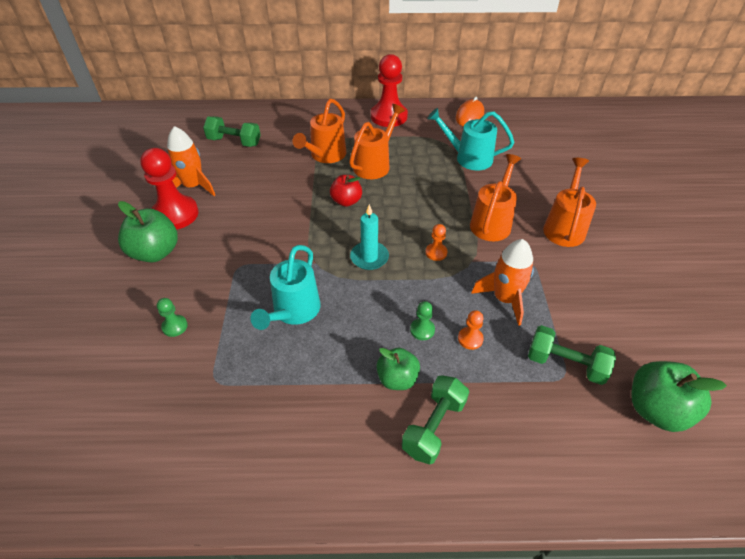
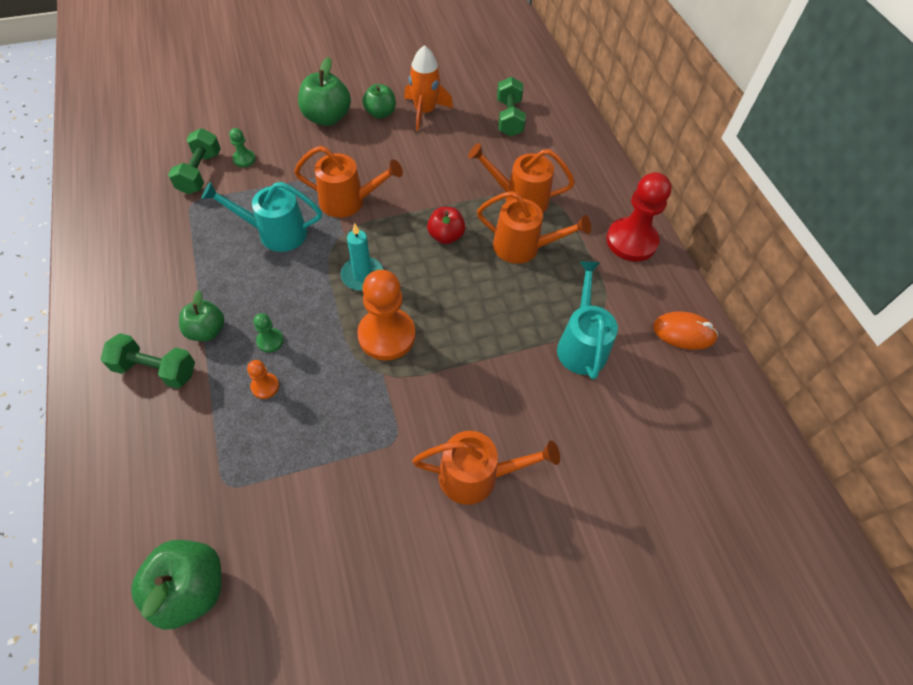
camera: 70 degrees right, 10 degrees up
(175, 214) = (380, 113): red pawn -> green apple
(436, 252) = (386, 335): orange pawn -> orange pawn, size x2.21
(492, 222) = (459, 387): orange watering can -> orange watering can (349, 201)
(504, 299) = (329, 414): orange rocket -> none
(565, 364) = (243, 485): green dumbbell -> green dumbbell (200, 173)

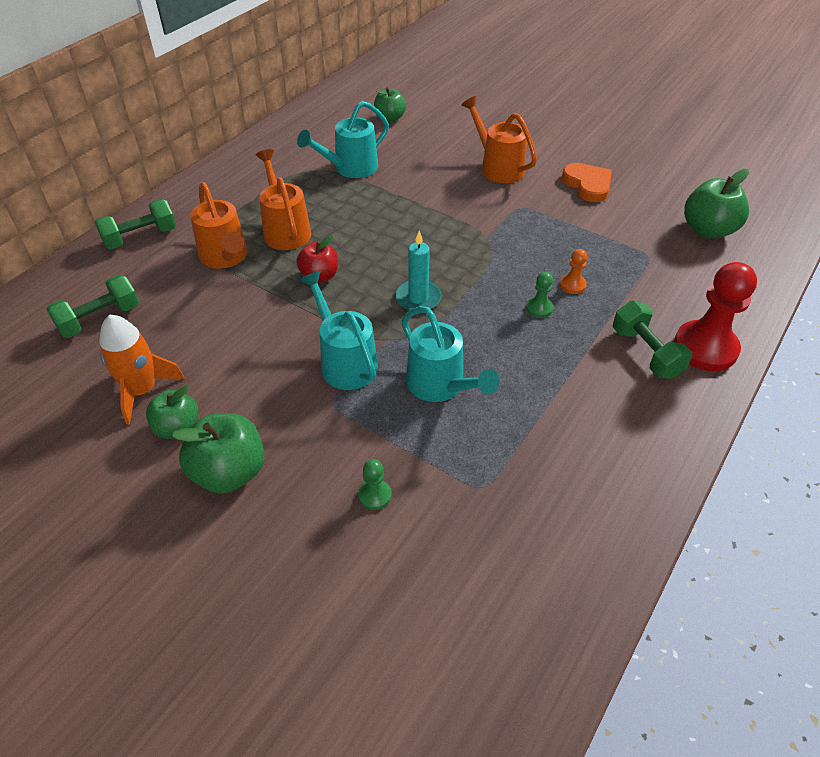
camera: 125 degrees left, 10 degrees down
(200, 173) = (437, 519): green dumbbell -> green dumbbell (140, 237)
(207, 331) = (581, 350): green apple -> green apple (389, 118)
(349, 201) = (344, 361): orange watering can -> turquoise watering can
(369, 540) = (588, 185): none -> orange heart
(386, 335) = (455, 253): orange pawn -> none
(631, 241) = (219, 183): red pawn -> red pawn (705, 348)
(684, 332) = (290, 135): orange mouse -> none

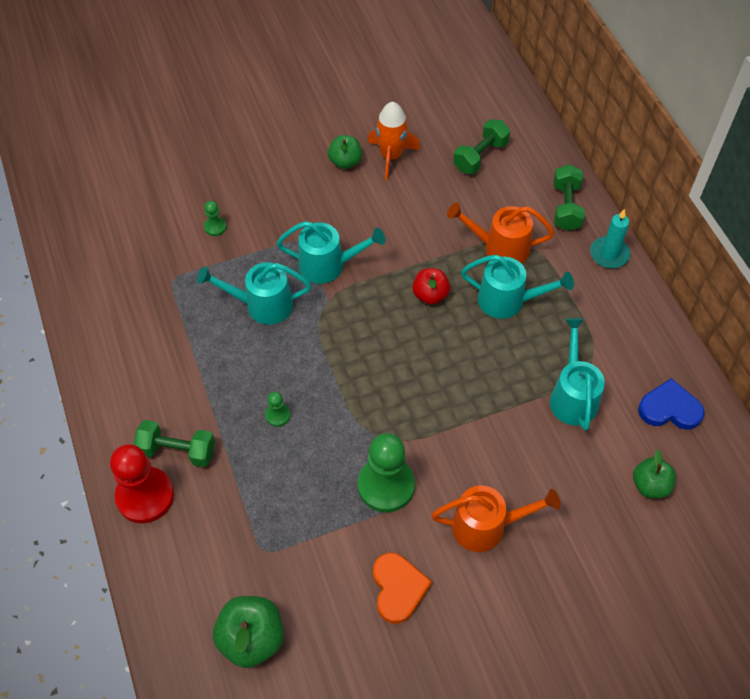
camera: 125 degrees right, 10 degrees up
(99, 319) = (480, 156): green dumbbell -> green dumbbell turned 45 degrees clockwise
(229, 472) = (291, 172): green apple -> none
(285, 229) = (508, 301): orange watering can -> turquoise watering can
(319, 128) = (669, 408): none -> blue heart
(418, 298) = (354, 343): turquoise candle -> turquoise candle (609, 254)
(525, 221) = (386, 485): none -> green pawn
(572, 285) = (281, 459): orange pawn -> none
(588, 185) = (398, 588): orange heart -> orange heart turned 105 degrees counterclockwise

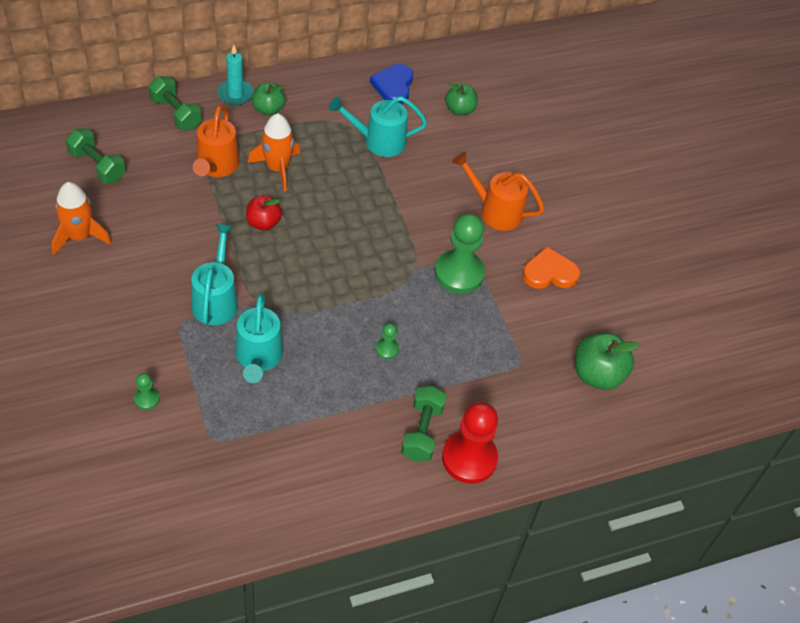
camera: 95 degrees left, 5 degrees down
(345, 162) = (78, 276): green apple -> green apple (268, 109)
(487, 526) = (495, 211): orange watering can -> orange watering can turned 60 degrees counterclockwise
(508, 301) = (277, 168): turquoise watering can -> orange rocket
(566, 207) = (176, 113): green dumbbell -> green dumbbell turned 45 degrees clockwise

